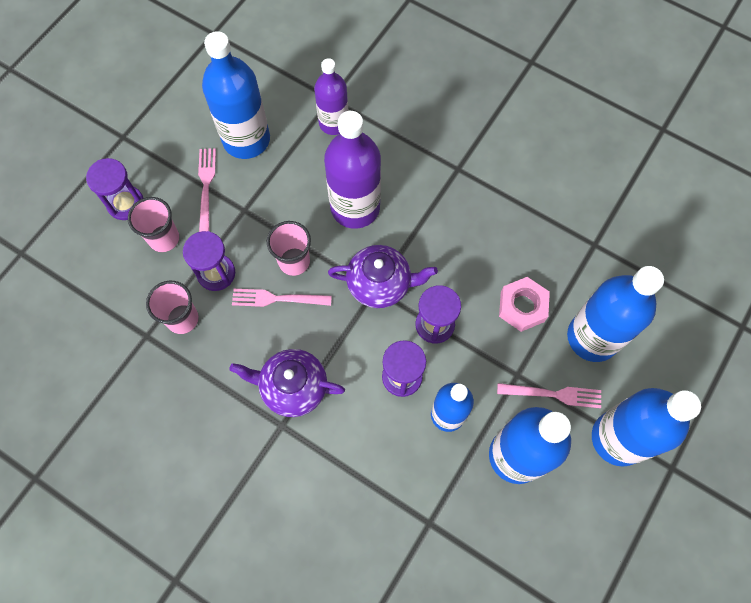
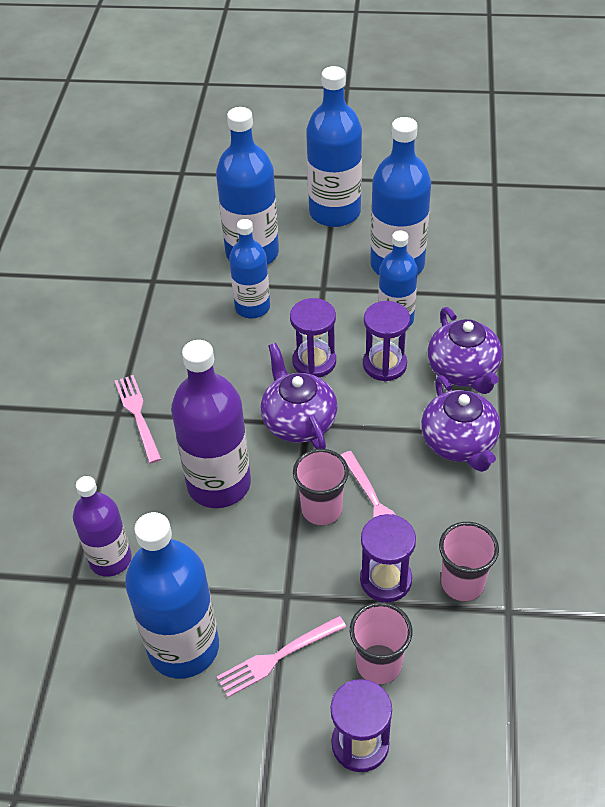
camera: 115 degrees left, 20 degrees down
(360, 436) = (463, 371): none -> purple teapot
(522, 307) = (252, 307): pink nut -> blue bottle
(554, 394) = (324, 260): pink fork -> pink fork (137, 415)

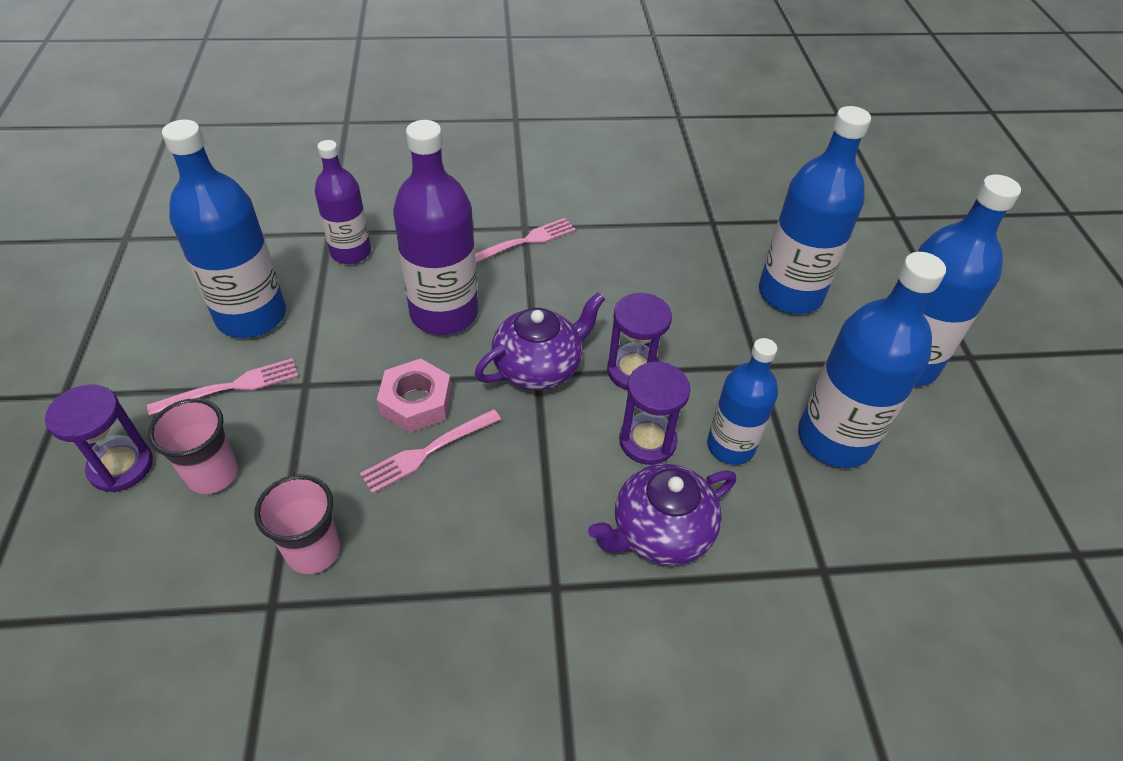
camera: 75 degrees right, 0 degrees up
(252, 307) = (702, 306): blue bottle -> none
(277, 657) = (231, 387): pink fork -> pink fork turned 105 degrees clockwise
(321, 509) = (416, 402): pink cup -> pink nut
(385, 580) = (321, 471): purple hourglass -> none
(459, 443) = (531, 535): purple teapot -> none

